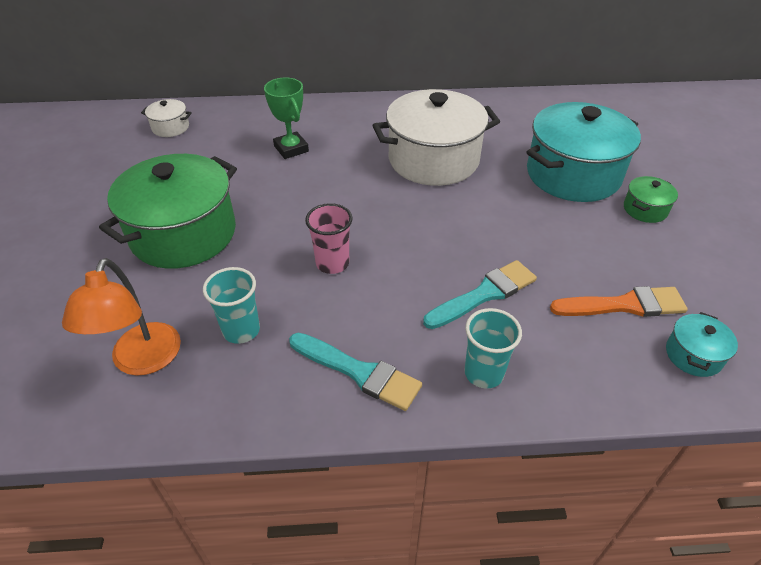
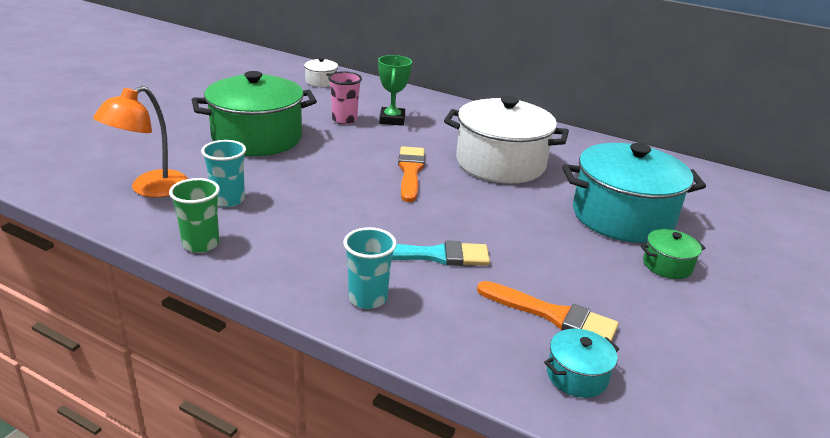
camera: 30 degrees right, 15 degrees down
(275, 401) = (201, 244): none -> green cup
(332, 263) = (337, 191): pink cup -> pink cup (344, 120)
(359, 372) = (276, 255): turquoise brush -> none
(371, 206) = (410, 171): none -> orange brush

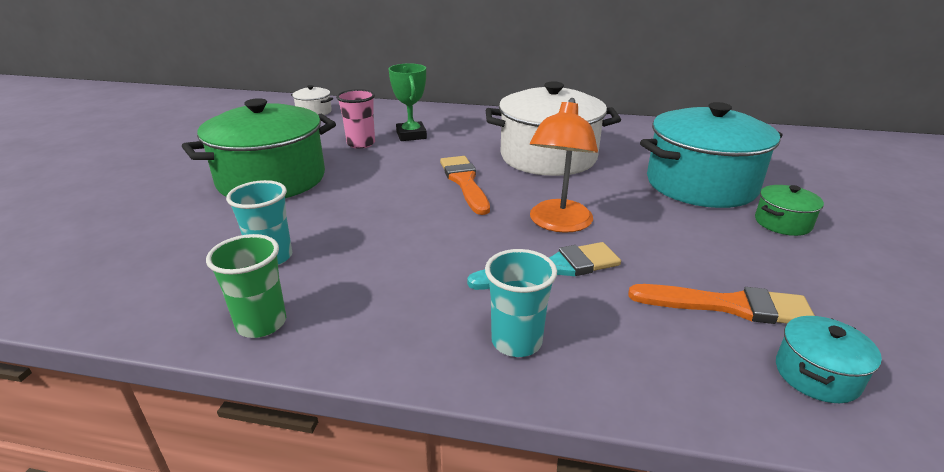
camera: 15 degrees left, 0 degrees up
(150, 189) = (159, 266): orange lamp -> orange lamp (558, 224)

